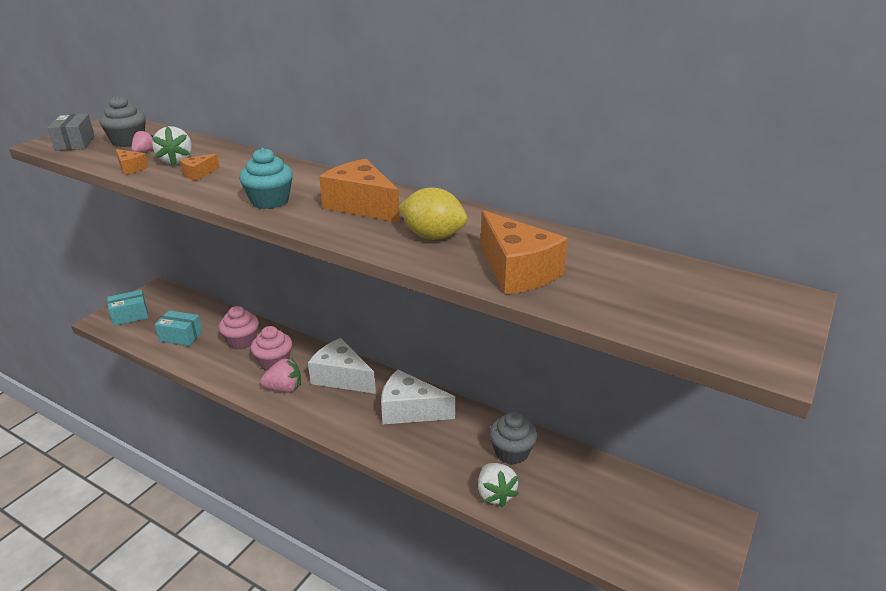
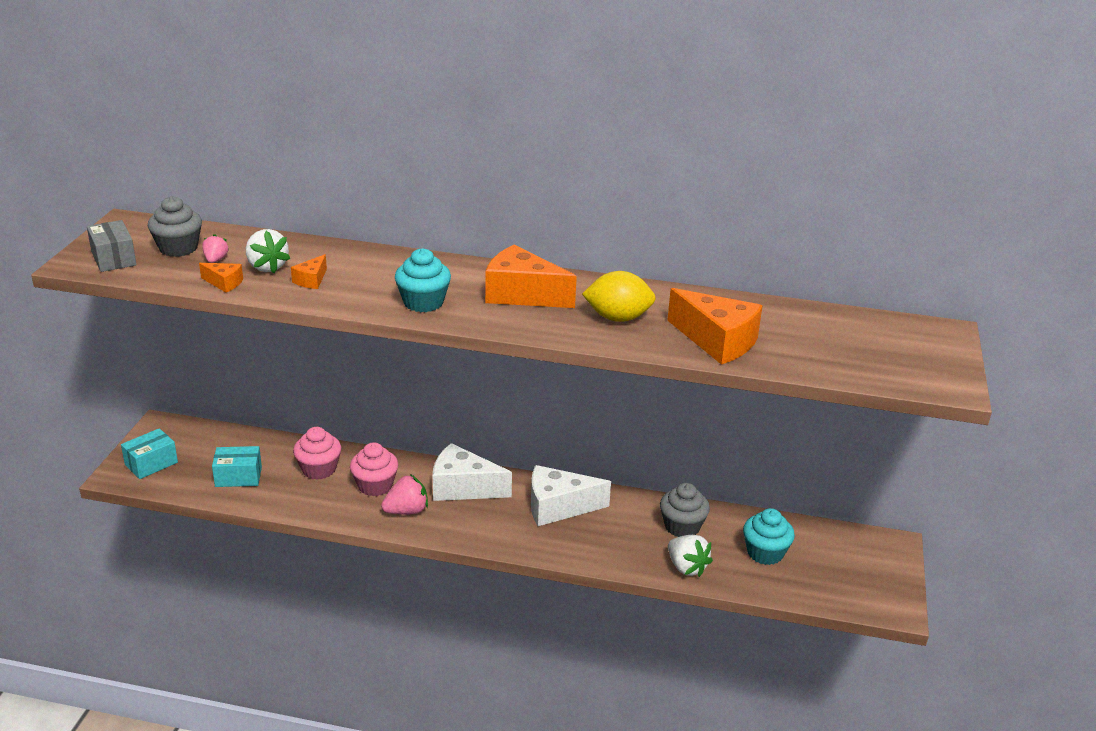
camera: 20 degrees left, 0 degrees up
(580, 496) = (765, 553): none -> turquoise cupcake

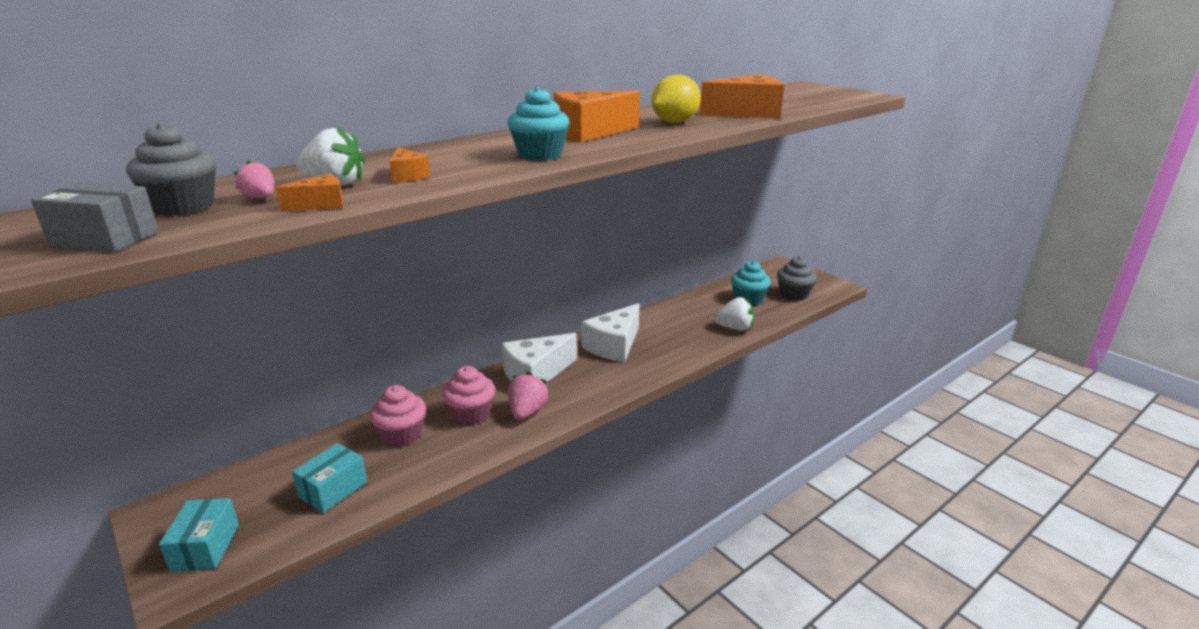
camera: 50 degrees left, 5 degrees down
(682, 526) = (692, 313): grey cupcake -> grey cupcake (794, 294)

